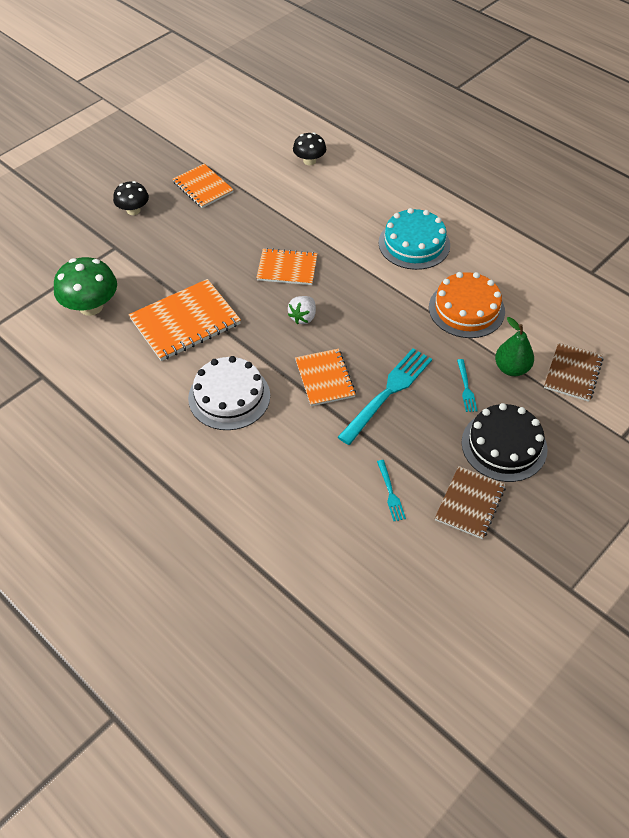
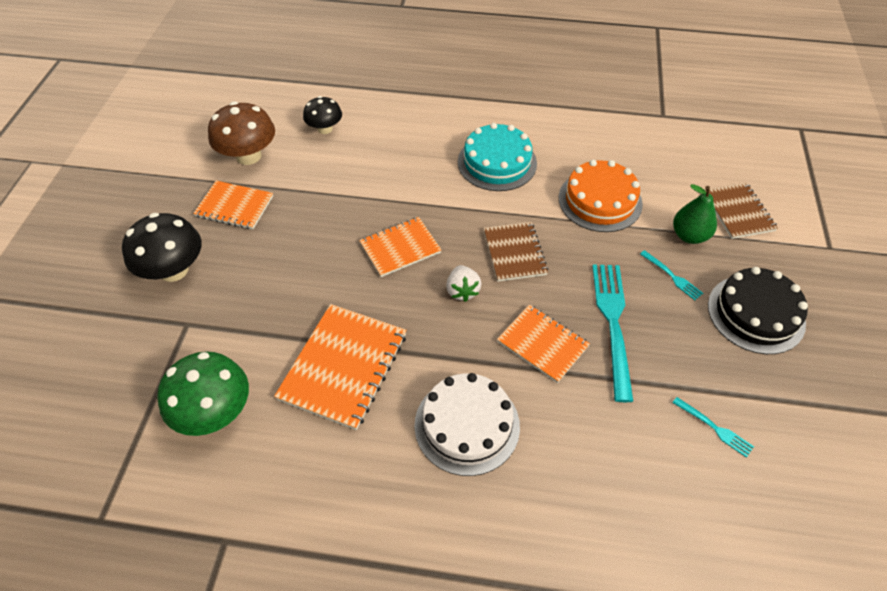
camera: 35 degrees left, 0 degrees up
(133, 210) = (173, 270): black mushroom -> black mushroom, size x1.61
(240, 156) = (248, 156): none -> brown mushroom
(470, 503) = (787, 391): brown notebook -> brown notebook (514, 252)

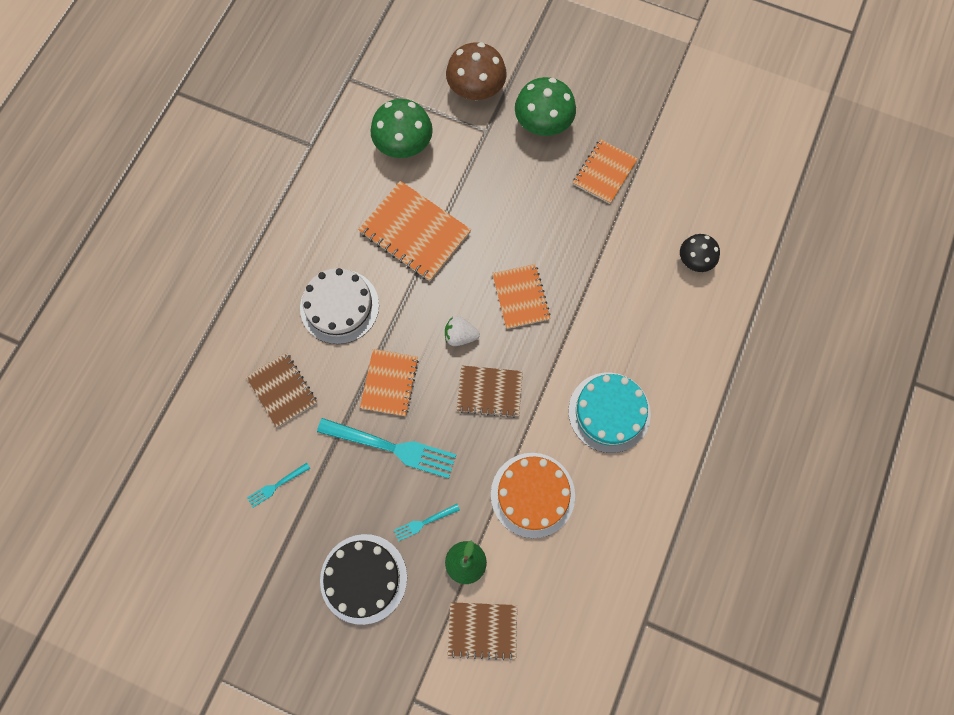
camera: 105 degrees right, 20 degrees up
(173, 270) = (543, 124): black mushroom -> green mushroom
(248, 156) = (669, 189): brown mushroom -> brown mushroom (476, 90)
(542, 344) = (389, 383): orange notebook -> orange notebook turned 45 degrees counterclockwise
(601, 459) = (282, 390): none -> brown notebook

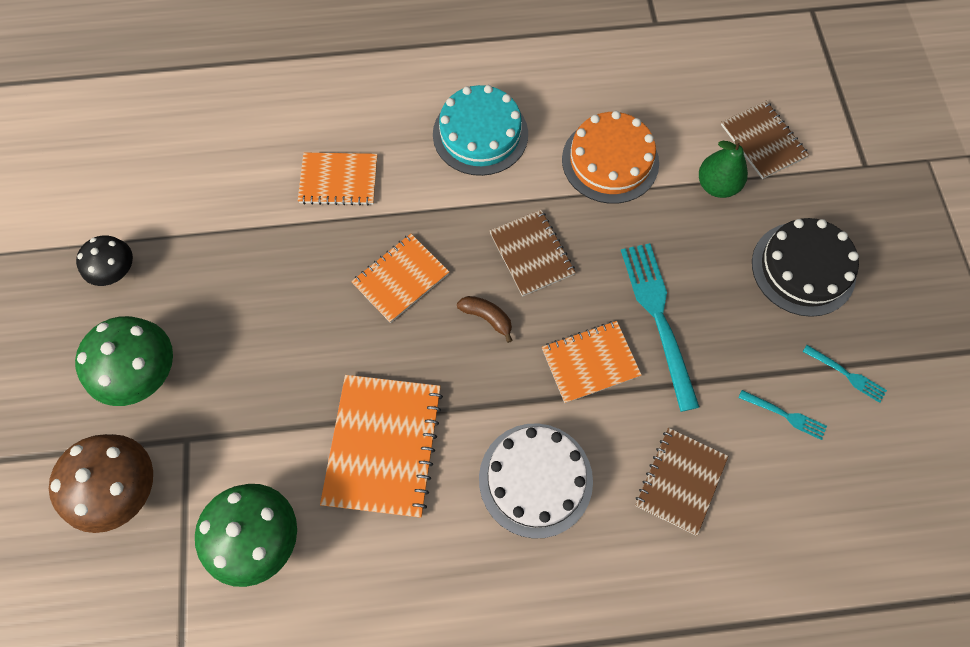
camera: 120 degrees left, 5 degrees down
(424, 522) = (709, 243): turquoise fork -> turquoise fork (847, 374)
(460, 336) = (487, 318): white strawberry -> brown banana
(604, 172) = (185, 269): orange notebook -> orange notebook (339, 180)
(694, 260) = (258, 131): black mushroom -> black mushroom (116, 271)

